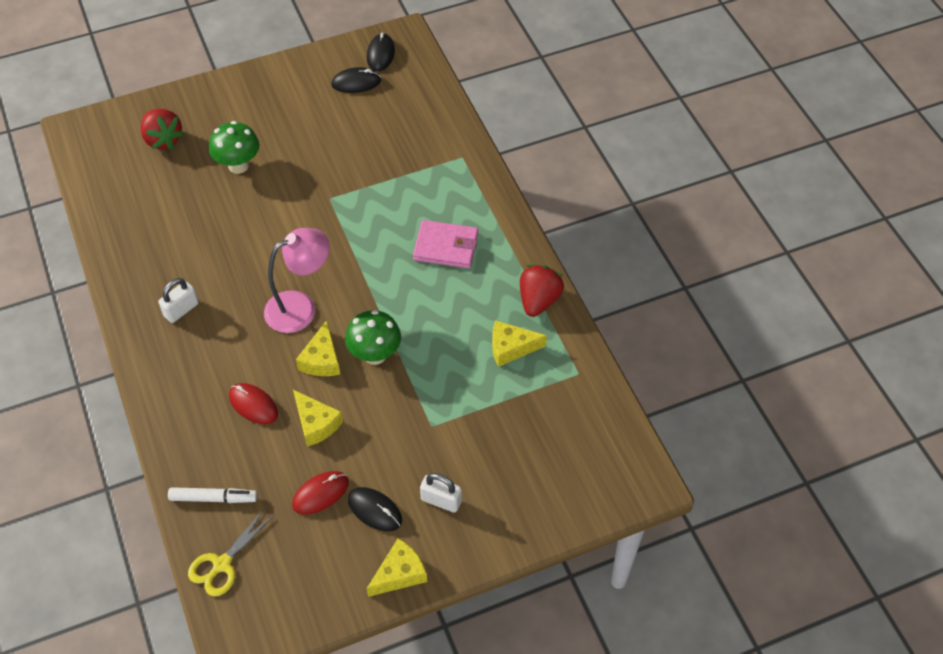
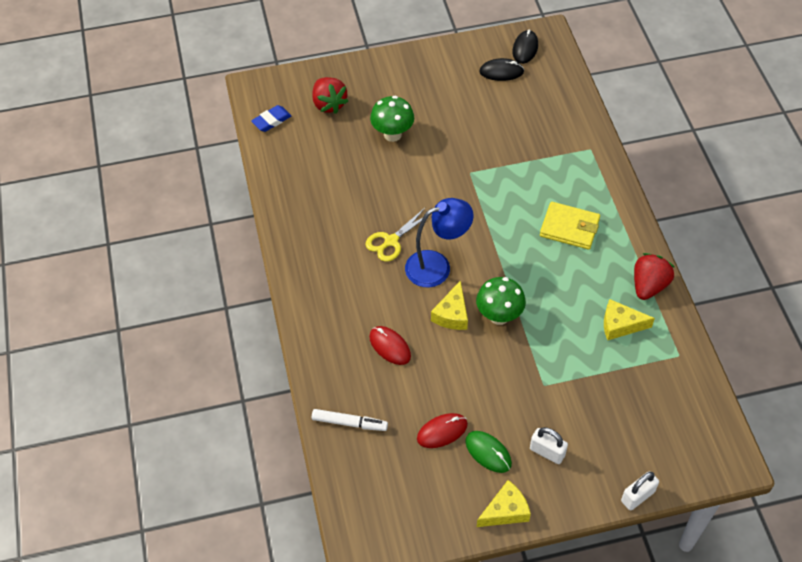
camera: 10 degrees right, 0 degrees up
(97, 165) = (271, 120): none -> blue eraser
(181, 310) = (334, 255): white padlock -> white padlock (637, 496)
(222, 564) = (352, 481): yellow scissors -> yellow scissors (391, 241)
(300, 307) = (437, 266): pink lamp -> blue lamp
(316, 424) = (443, 370): yellow cheese -> none
(375, 510) = (488, 452): black mouse -> green mouse
(446, 247) = (569, 228): pink wallet -> yellow wallet

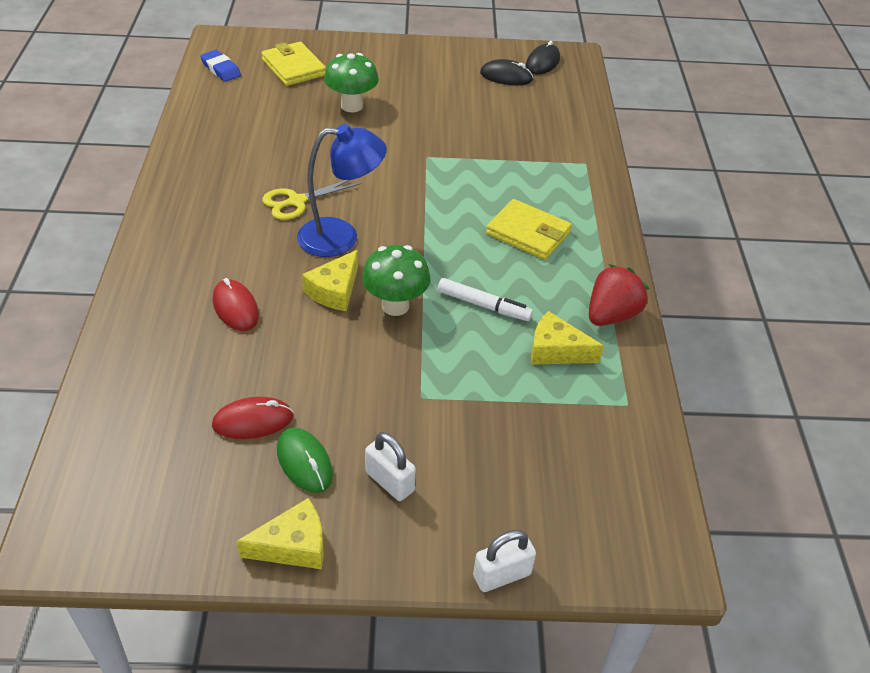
camera: 10 degrees right, 10 degrees down
(271, 120) = (221, 69): blue eraser -> blue eraser turned 75 degrees clockwise
(329, 104) = (293, 67): red strawberry -> yellow wallet
(349, 423) = (133, 382): white marker -> white marker (483, 305)

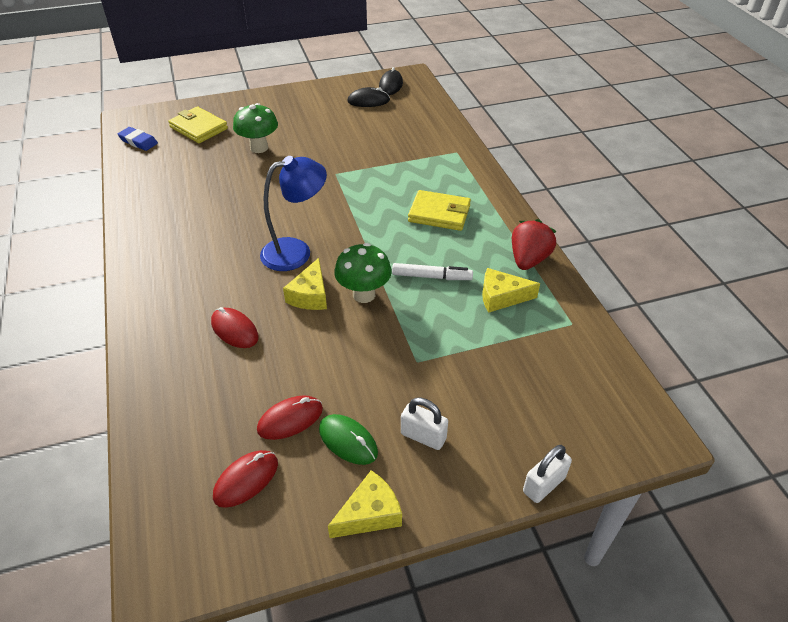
camera: 15 degrees left, 0 degrees up
(179, 471) = (246, 480): none -> red mouse
(296, 201) = (247, 232): yellow scissors -> none

